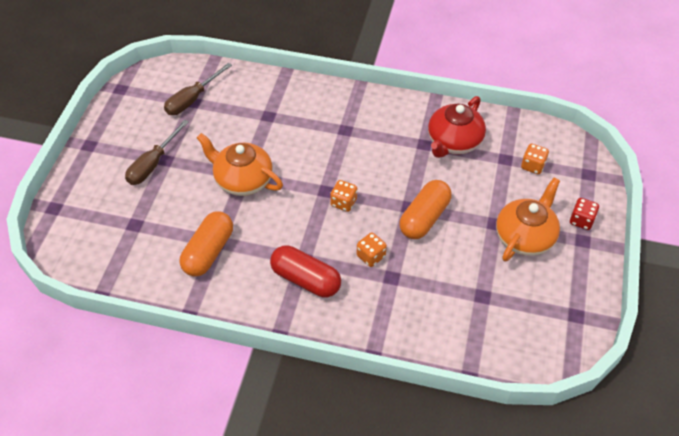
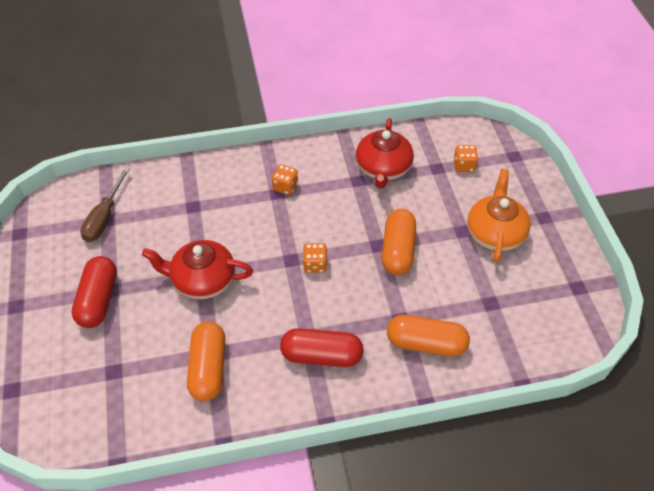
camera: 25 degrees left, 0 degrees up
(153, 164) = (98, 300): brown screwdriver -> red capsule
(242, 180) = (202, 280): orange teapot -> red teapot
(371, 256) = (370, 307): orange dice -> orange dice (285, 187)
(402, 306) = (426, 344): none -> orange capsule
(581, 220) = (532, 200): red dice -> none

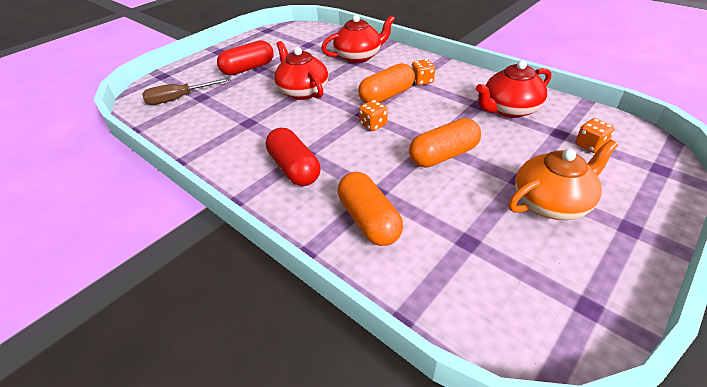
camera: 55 degrees right, 10 degrees down
(104, 217) = (308, 43): brown screwdriver -> brown screwdriver (179, 98)
(187, 198) = (359, 56): none -> red teapot
(208, 368) = (234, 127): orange capsule -> orange capsule (386, 96)

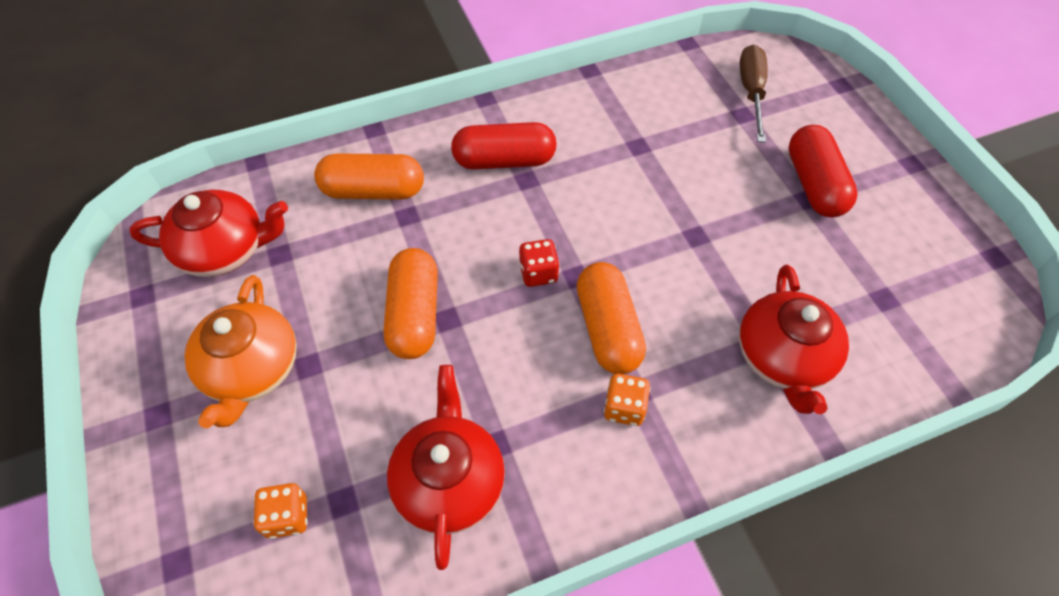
camera: 115 degrees right, 15 degrees up
(302, 91) = (691, 228): red teapot -> red teapot (225, 250)
(373, 125) = (538, 273): orange dice -> red dice

